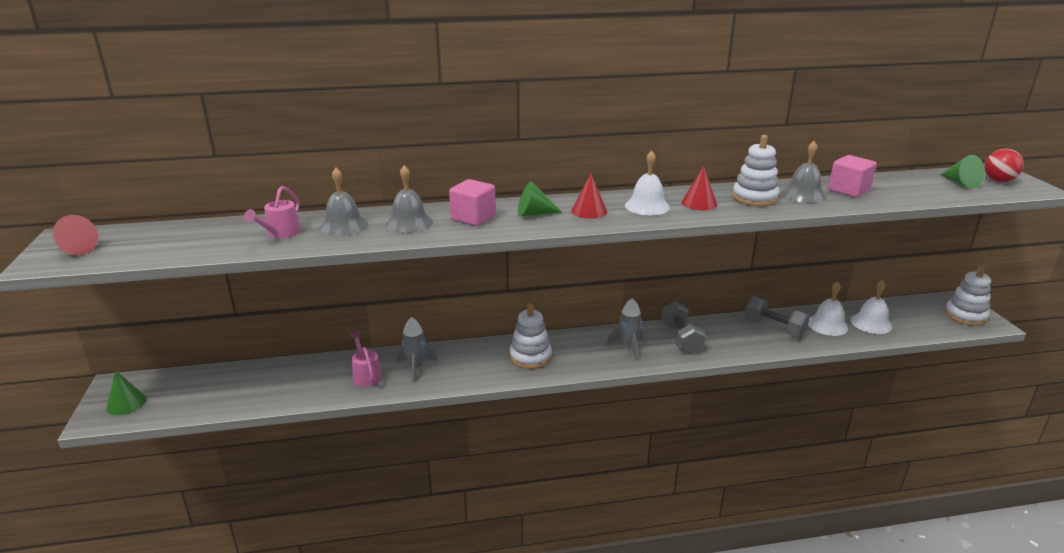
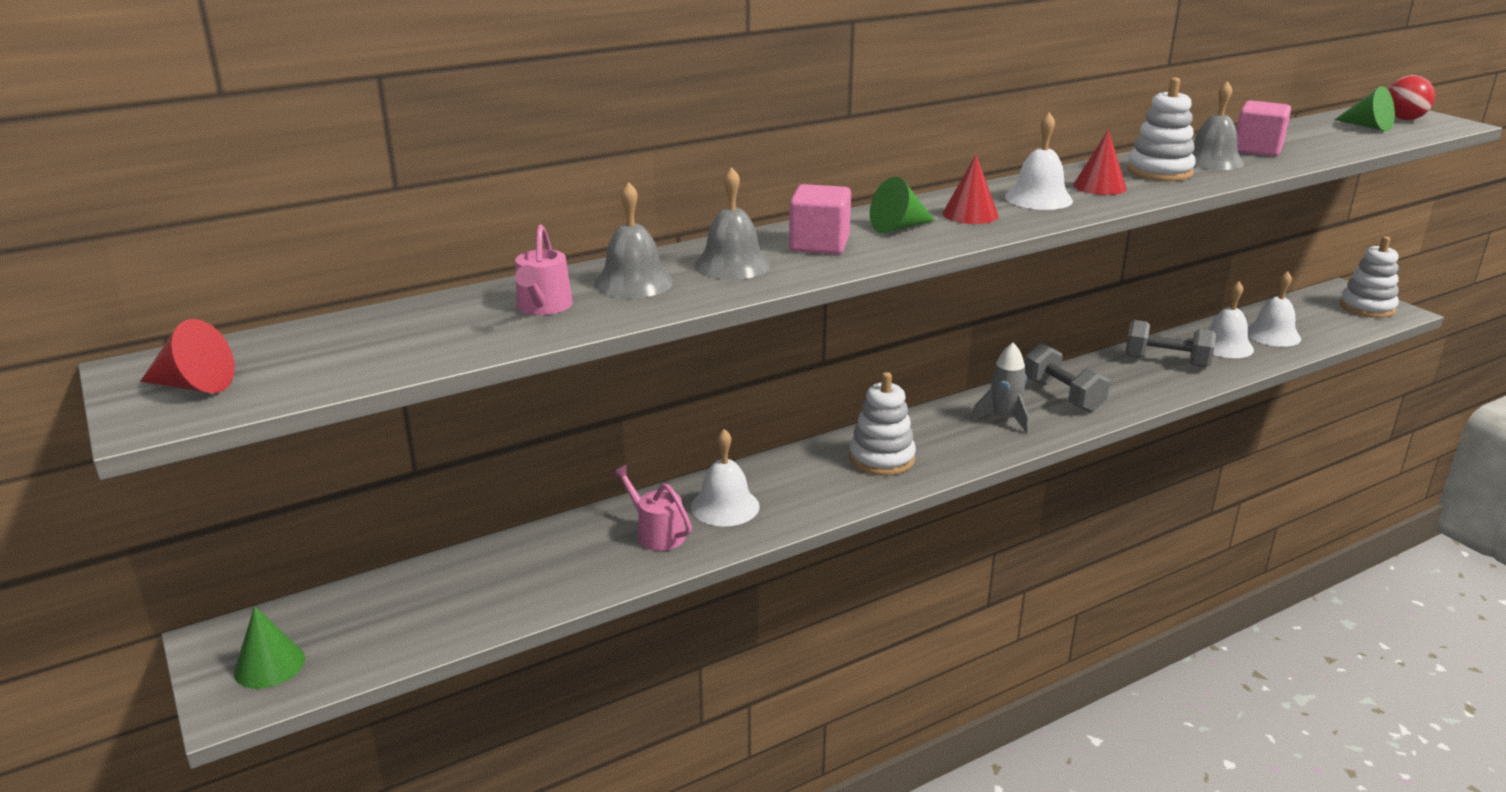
camera: 20 degrees left, 0 degrees up
(416, 367) = (725, 506): grey rocket -> white bell

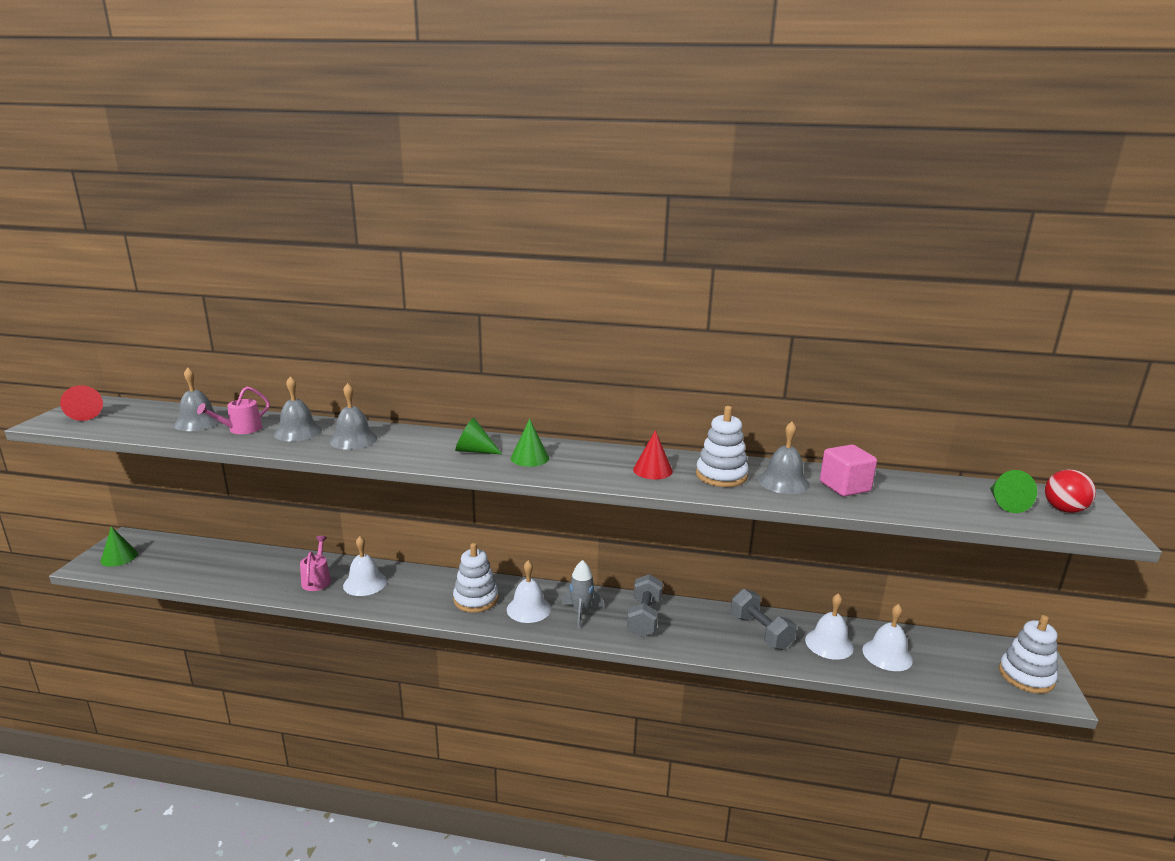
camera: 40 degrees right, 5 degrees down
(444, 323) = (198, 422): none -> grey bell
(819, 244) = (414, 445): pink cube -> none
(970, 214) = (530, 458): red cone -> green cone
(1038, 198) = (594, 463): white bell -> white bell (528, 609)

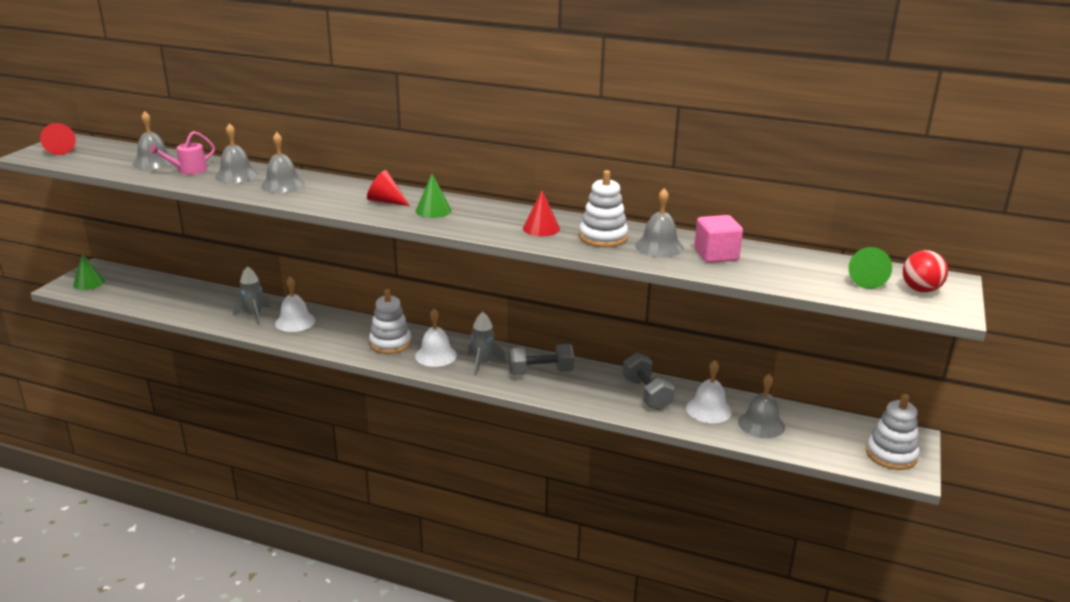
camera: 10 degrees right, 5 degrees up
(317, 579) = (254, 315): pink watering can -> grey rocket
(474, 451) = (386, 201): green cone -> red cone
(644, 618) = (540, 372): grey dumbbell -> grey dumbbell turned 60 degrees clockwise
(887, 655) = (761, 424): white bell -> grey bell

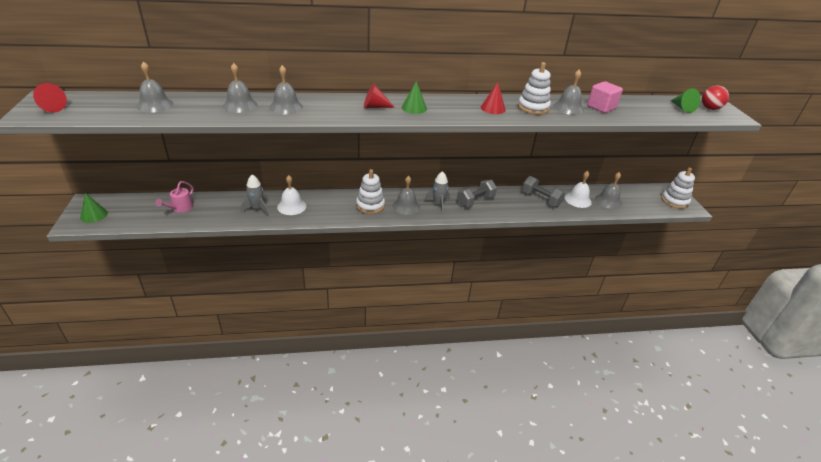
camera: 30 degrees left, 10 degrees up
(188, 170) = (194, 107): pink watering can -> pink watering can (180, 208)
(436, 355) = (406, 206): white bell -> grey bell

